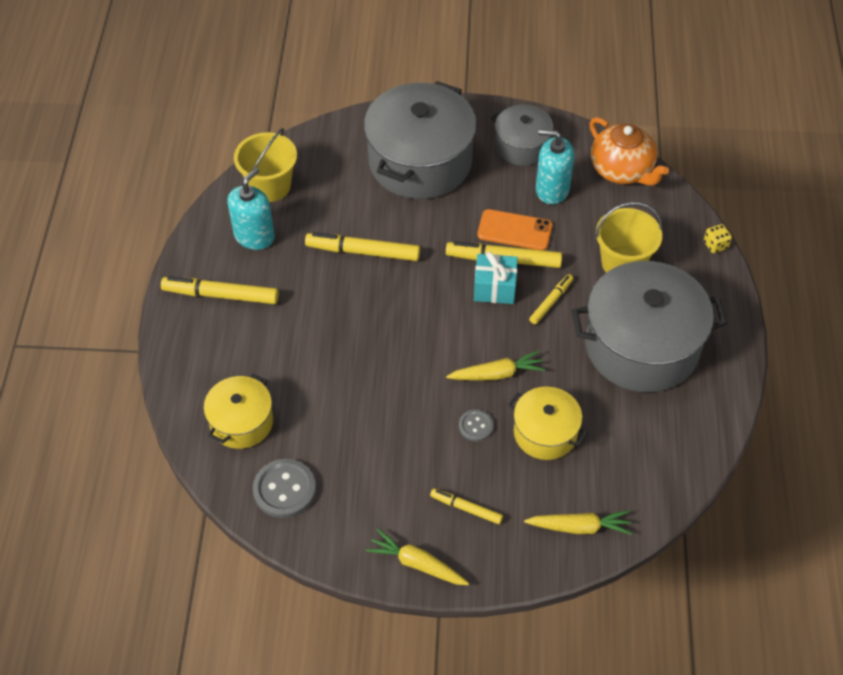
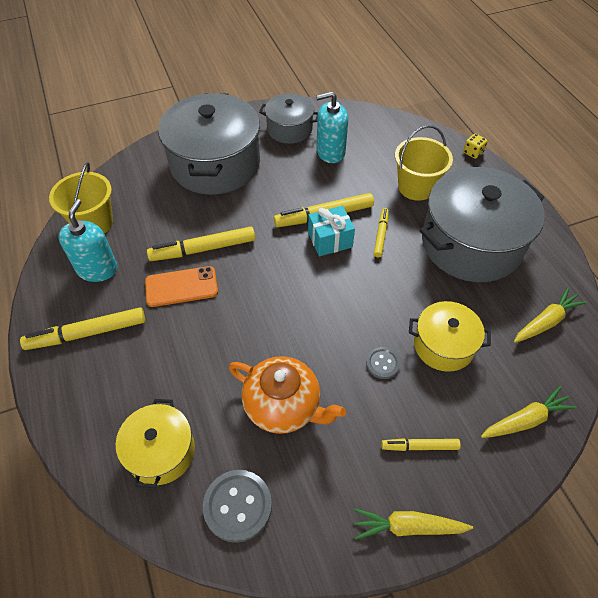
camera: 25 degrees left, 0 degrees up
(497, 374) = (373, 310): yellow carrot -> yellow carrot (545, 321)
(514, 230) = (319, 190): orange phone -> orange phone (181, 286)
(622, 170) = (373, 123): orange teapot -> orange teapot (283, 406)

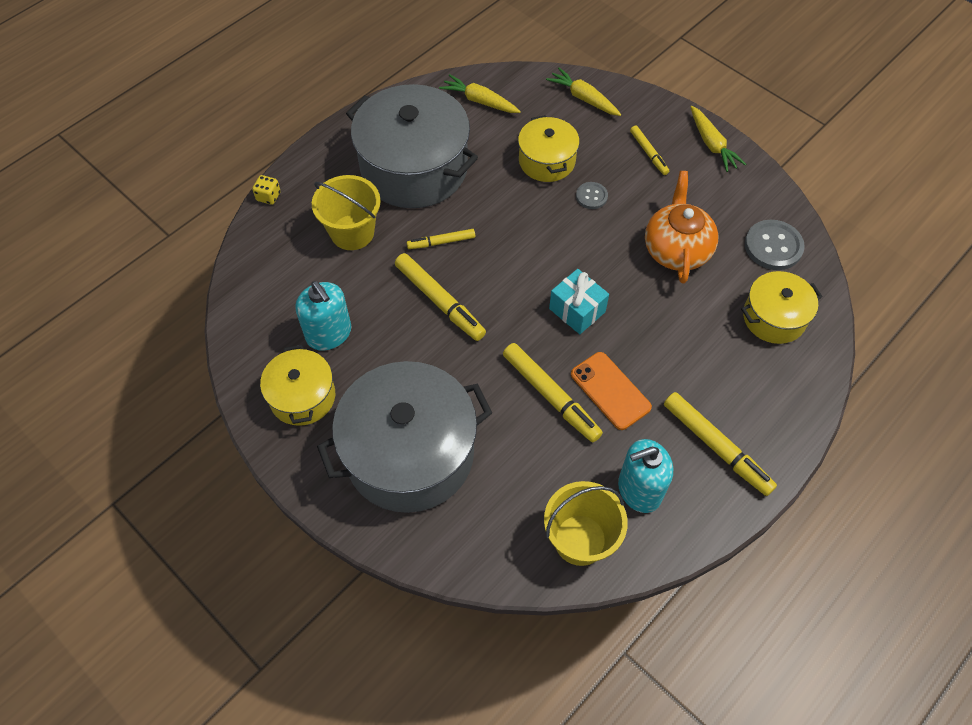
camera: 115 degrees left, 5 degrees up
(289, 129) = (302, 396): grey pot -> yellow pot
(330, 240) = (472, 283): turquoise gift -> turquoise gift (577, 310)

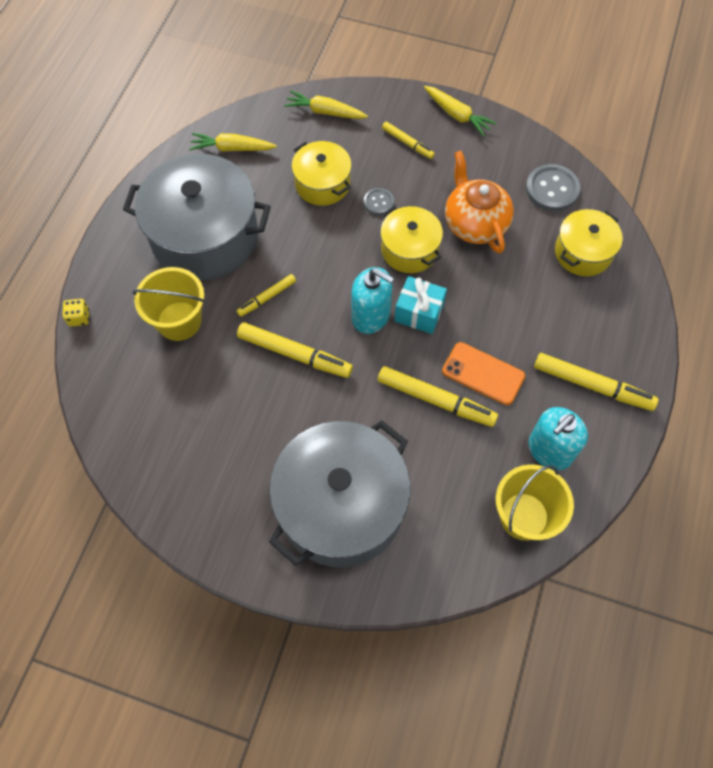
camera: 25 degrees left, 5 degrees up
(302, 396) = (216, 497): yellow pot -> yellow pot (409, 249)
(329, 334) = (209, 427): turquoise soap dispenser -> turquoise soap dispenser (371, 316)

